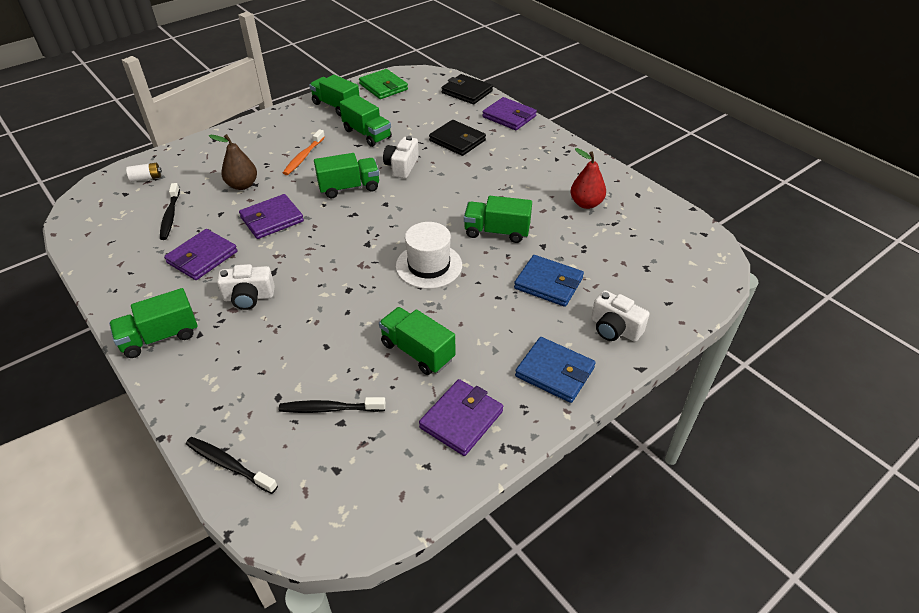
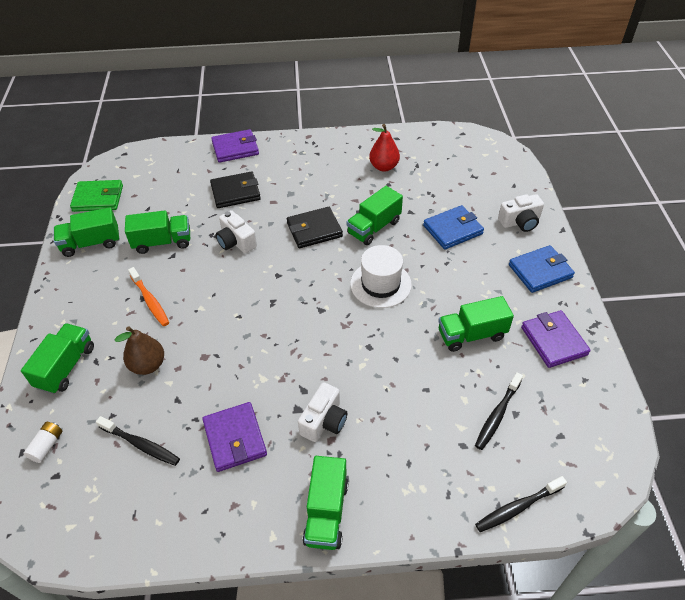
camera: 55 degrees left, 5 degrees up
(272, 219) = (225, 362): purple wallet -> none
(349, 187) = (232, 288): green truck -> green truck (66, 367)
(467, 92) = (171, 153): black wallet -> black wallet (314, 230)

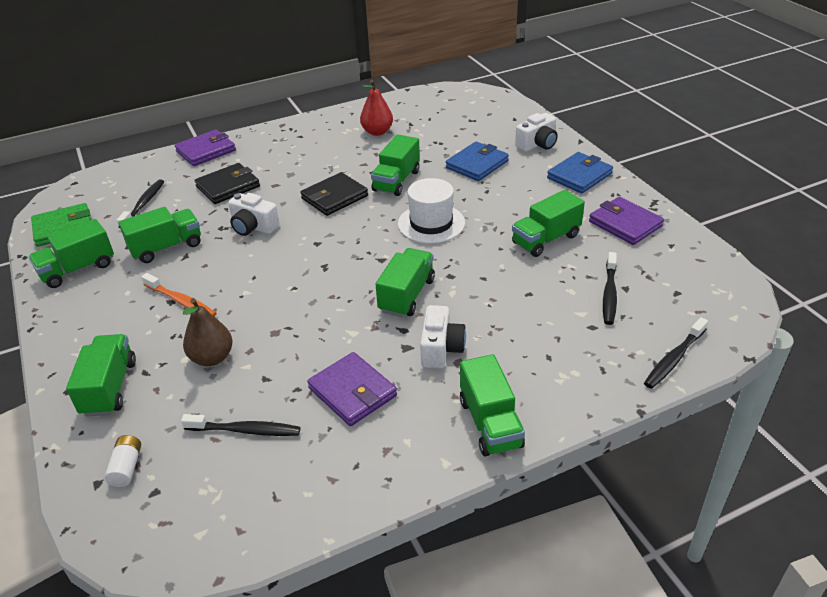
camera: 20 degrees left, 10 degrees down
(165, 191) = (144, 204): none -> black toothbrush
(323, 355) = (407, 295): none -> green truck

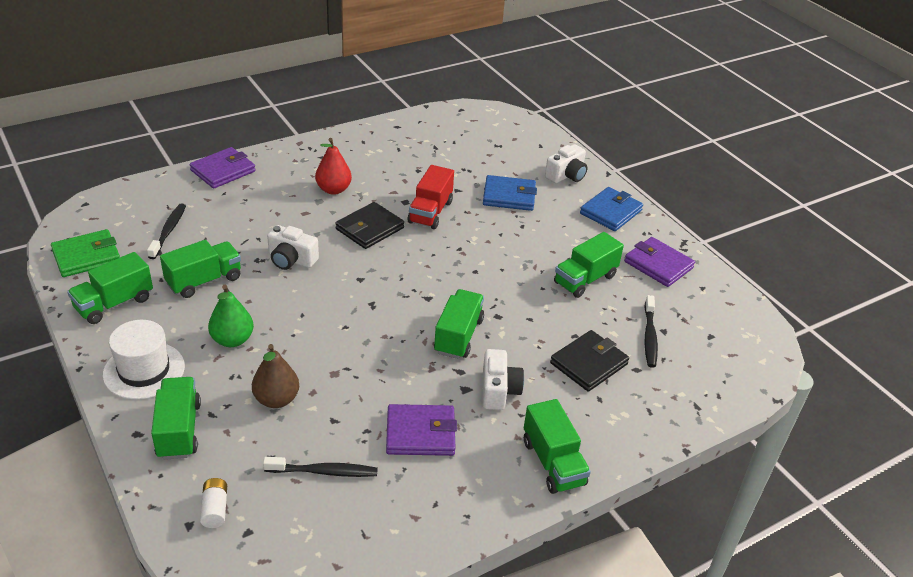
camera: 10 degrees left, 0 degrees up
(181, 301) = (232, 340): orange toothbrush -> green pear
(228, 187) = (255, 213): black wallet -> black wallet (589, 364)
(352, 392) = (420, 433): purple wallet -> purple wallet turned 45 degrees counterclockwise
(377, 132) = (402, 155): red pear -> red pear (333, 190)
(396, 181) = (430, 212): green truck -> red truck
(431, 223) = (472, 260): white hat -> white hat (144, 370)
(477, 164) = (509, 196): blue wallet -> blue wallet turned 60 degrees clockwise
(674, 359) = (712, 400): black toothbrush -> none

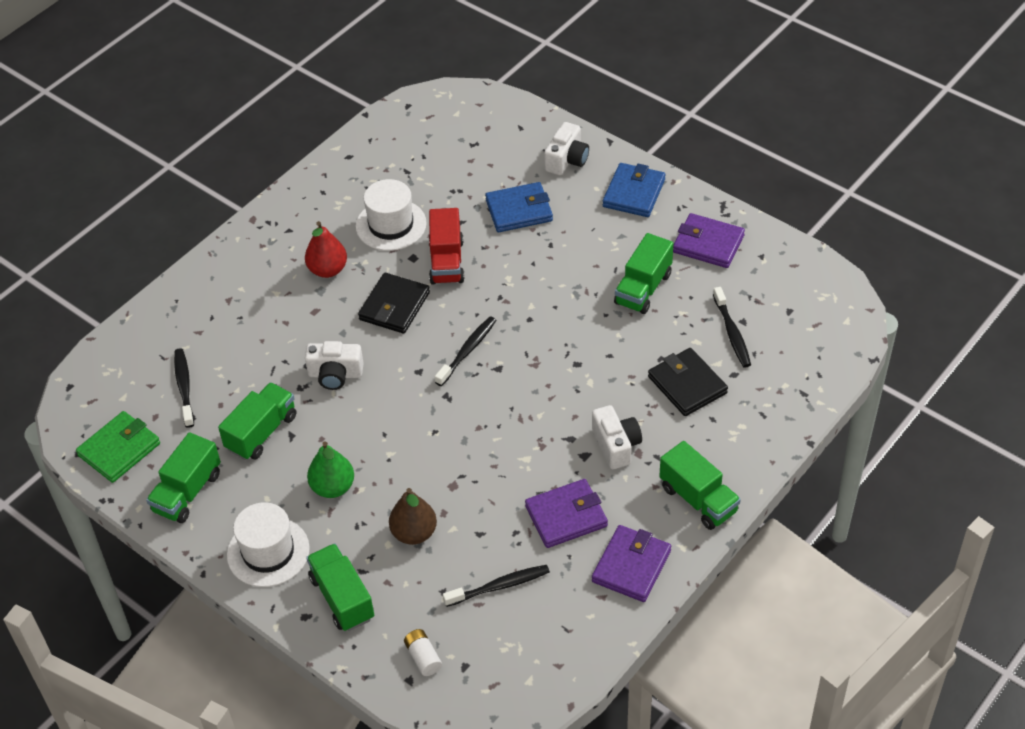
camera: 15 degrees left, 10 degrees up
(223, 171) = (192, 288): purple wallet -> purple wallet (631, 566)
(401, 176) = (391, 225): none -> white hat
(409, 277) = (467, 351): none -> black toothbrush
(458, 336) = (550, 401): green truck -> none
(589, 364) = (687, 385): black wallet -> black wallet turned 60 degrees counterclockwise

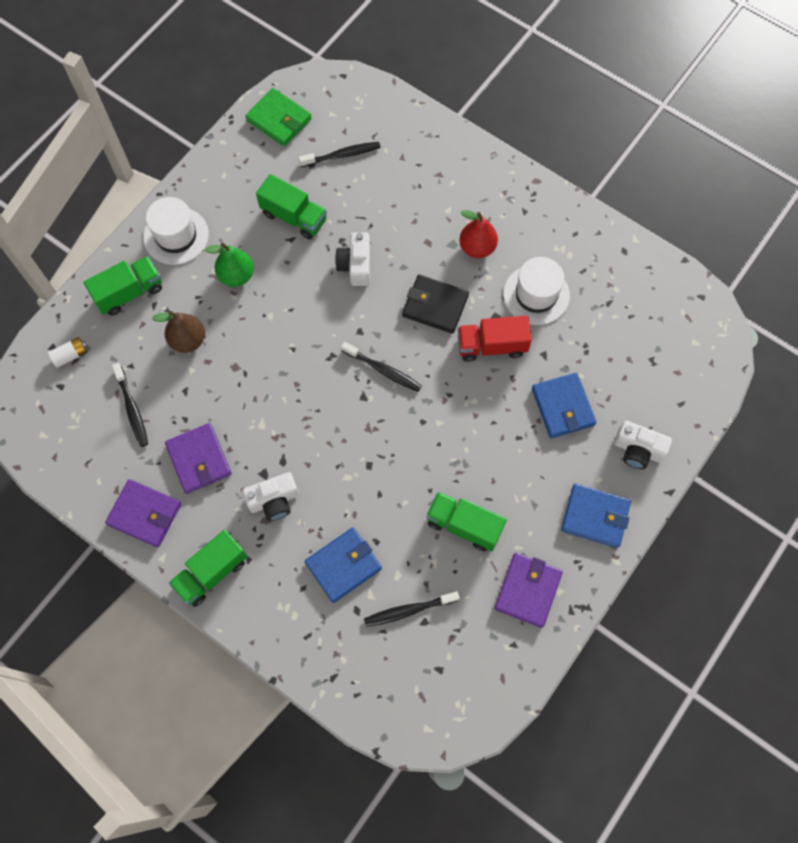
camera: 85 degrees right, 20 degrees up
(187, 492) = (235, 172): green truck -> none
(687, 385) = (343, 565): black wallet -> blue wallet

